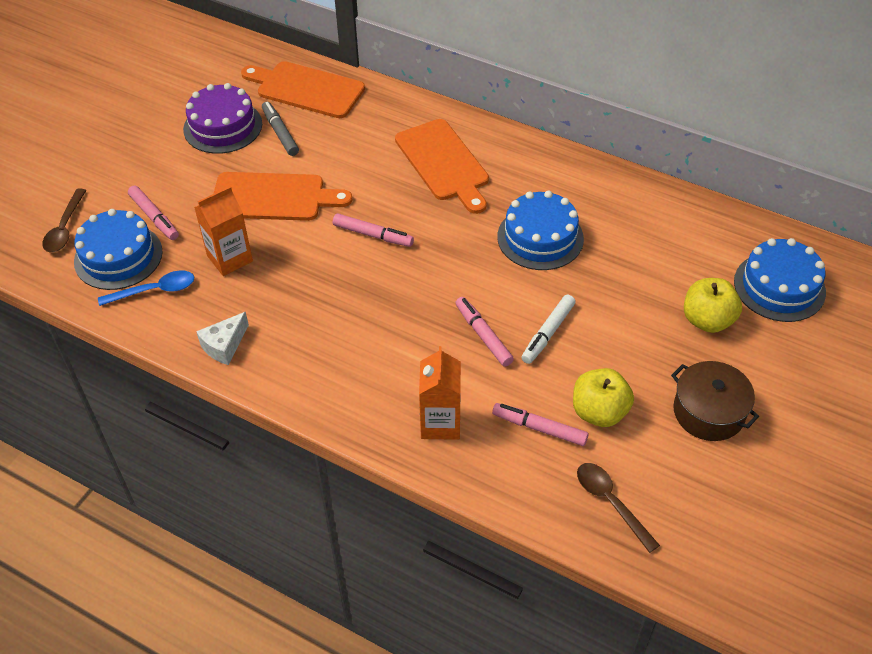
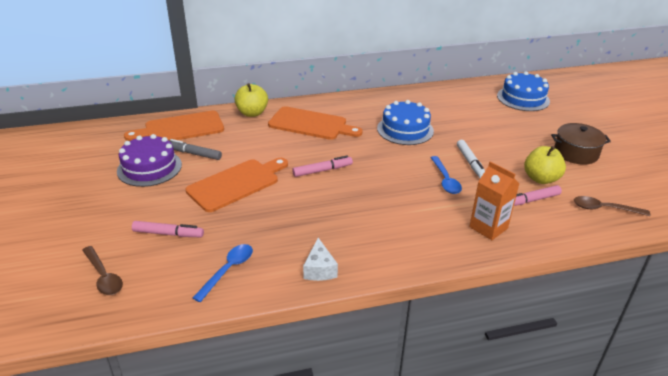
camera: 45 degrees left, 15 degrees down
(118, 256) = (172, 268): blue cake -> none
(230, 258) = (254, 226): orange carton -> none
(483, 336) = (445, 180): pink marker -> blue spoon
(707, 320) = (519, 123): yellow apple -> yellow apple (252, 113)

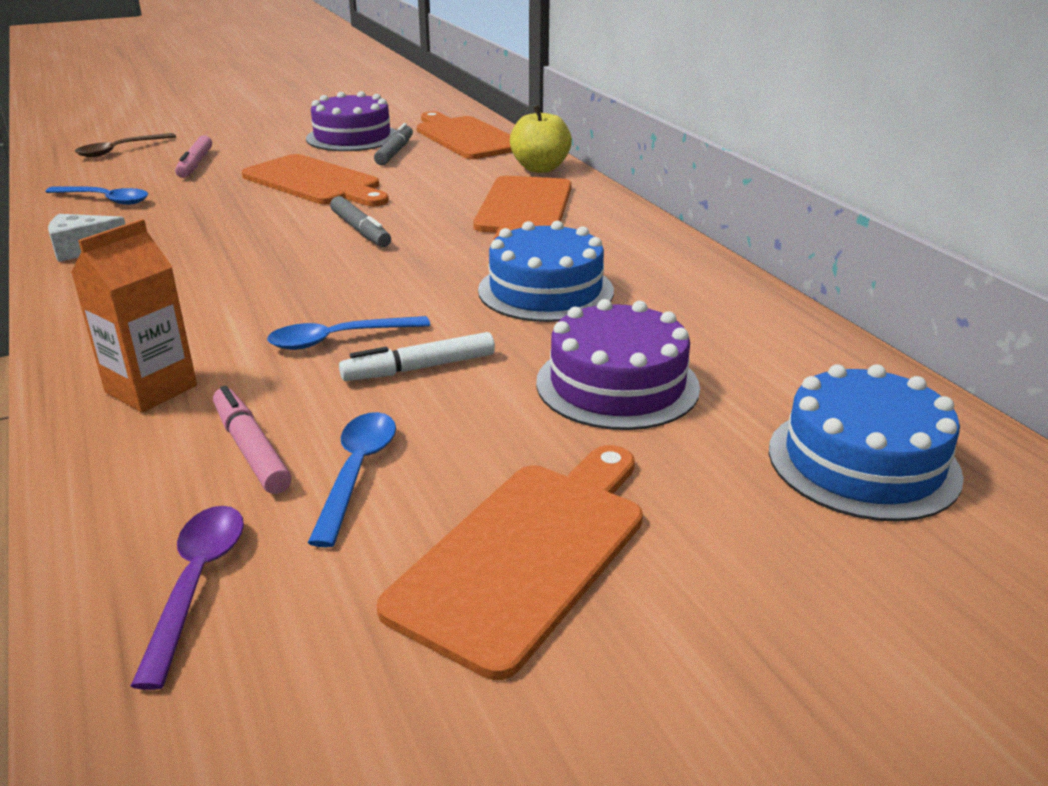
camera: 80 degrees right, 5 degrees down
(322, 170) = (360, 230): pink marker -> grey marker
(481, 126) = (617, 384): none -> purple cake
(541, 179) = (357, 471): yellow apple -> blue spoon
(576, 153) = (526, 554): brown pot -> orange cutting board
(604, 209) = (197, 583): brown spoon -> purple spoon

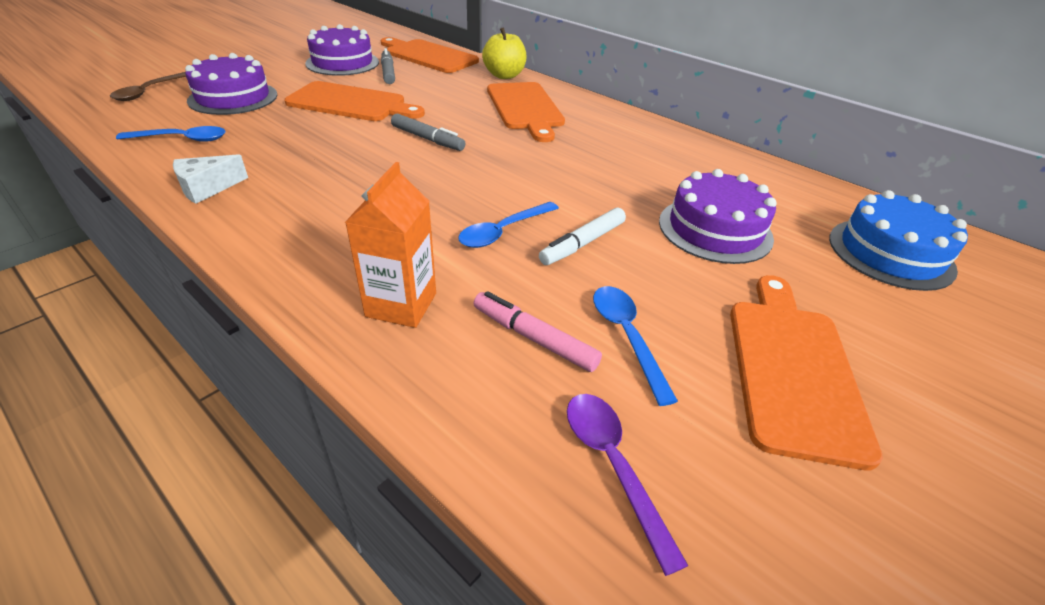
camera: 25 degrees left, 10 degrees up
(195, 164) = (233, 98): pink marker -> purple cake
(545, 290) = (602, 168): blue cake -> none

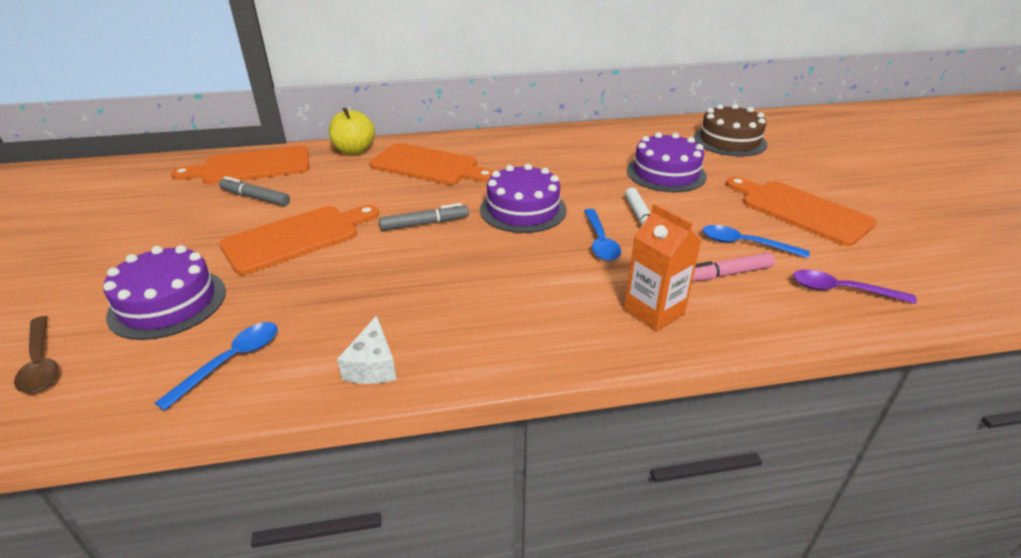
camera: 50 degrees left, 5 degrees down
(342, 63) = (186, 213): purple cake -> purple cake (523, 209)
(890, 253) = (729, 141): blue cake -> brown cake

